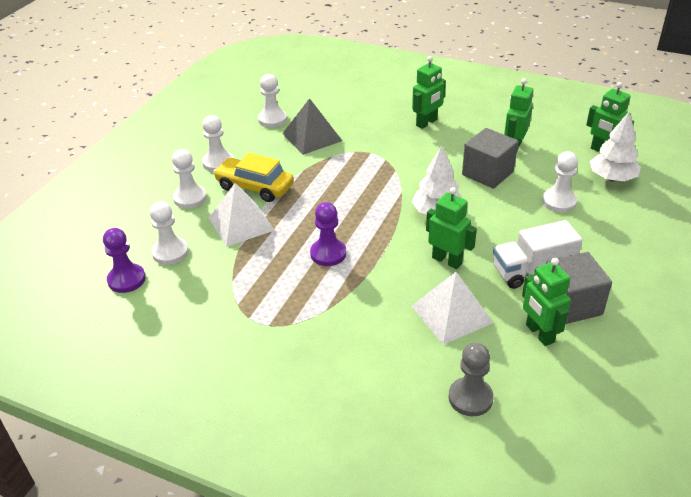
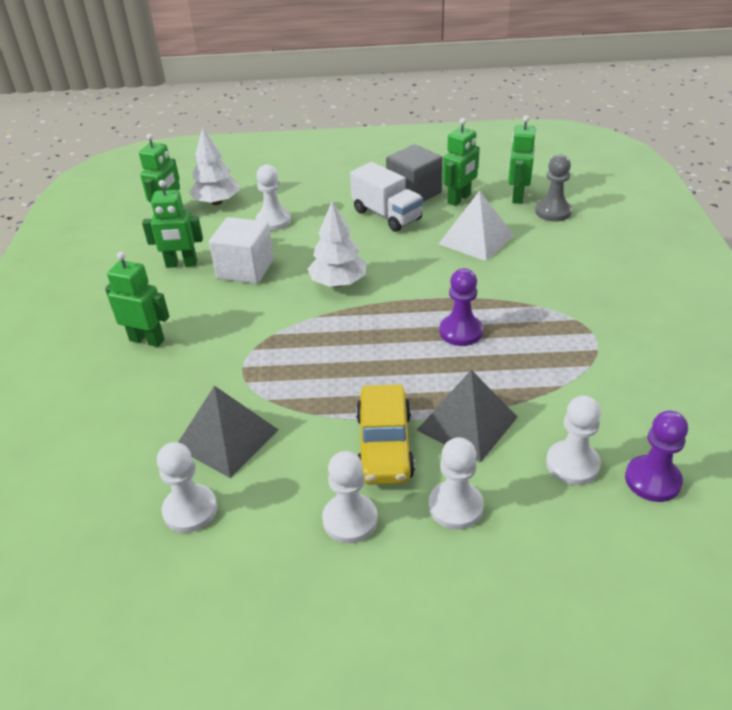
camera: 115 degrees left, 0 degrees up
(241, 223) = (467, 423): white pyramid -> grey pyramid
(447, 260) = (409, 258): green robot -> green robot (517, 196)
(487, 173) = (245, 269): grey cube -> white cube

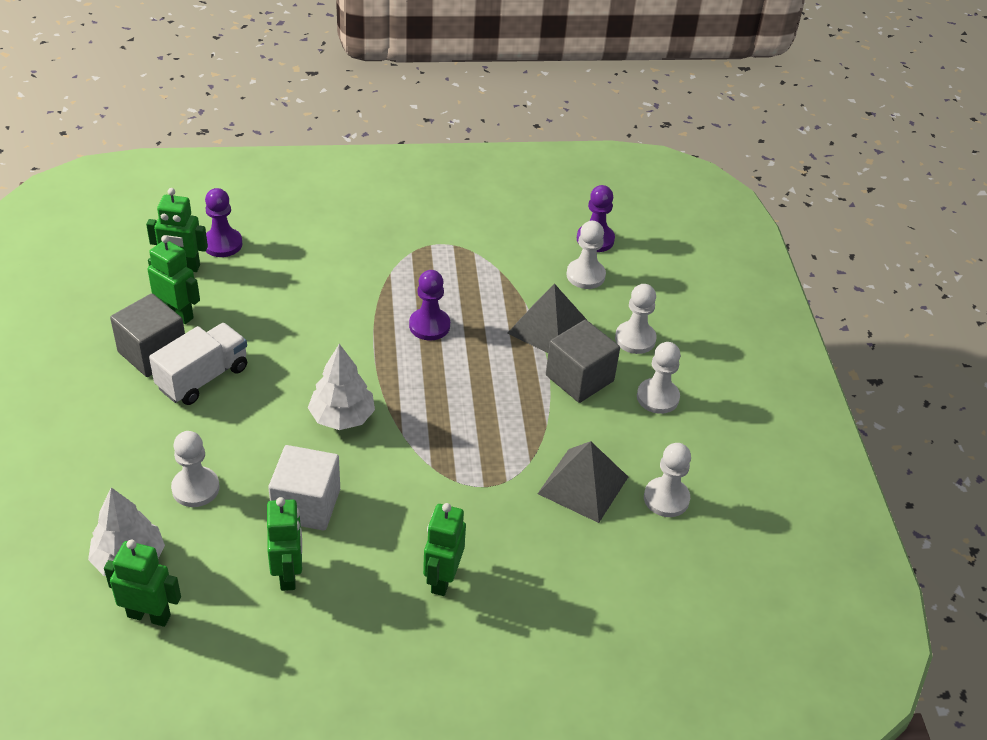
camera: 100 degrees left, 5 degrees up
(384, 446) = (579, 378): yellow car -> grey cube
(476, 239) = (269, 305): white pyramid -> none
(553, 212) = (222, 244): grey pawn -> purple pawn

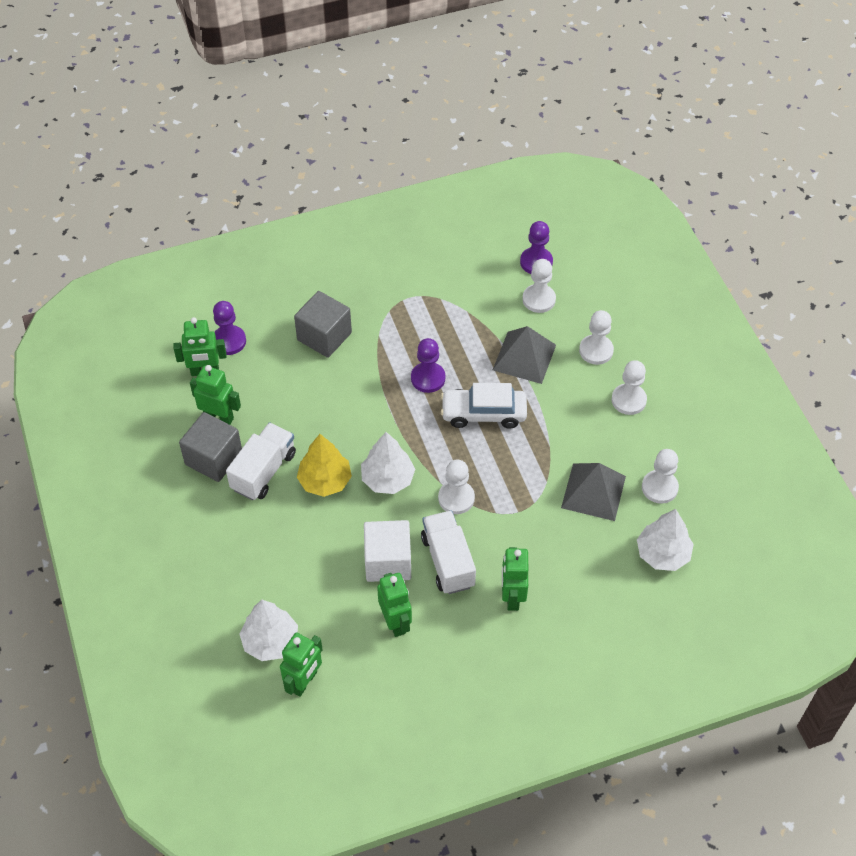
camera: 10 degrees left, 10 degrees up
(149, 615) = (304, 682): green robot -> green robot turned 120 degrees clockwise
(195, 488) = (297, 569): white pawn -> white pawn (456, 498)
(268, 403) = (325, 481): none -> yellow tree
(378, 521) = (448, 561): none -> white truck
(480, 374) = (483, 413): none -> white car
(579, 378) = (562, 398): grey cube -> grey cube (324, 336)
(647, 573) = (662, 554): none -> white tree

